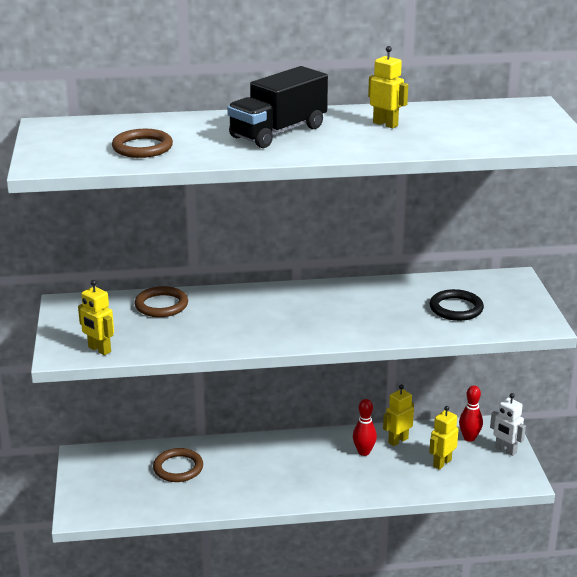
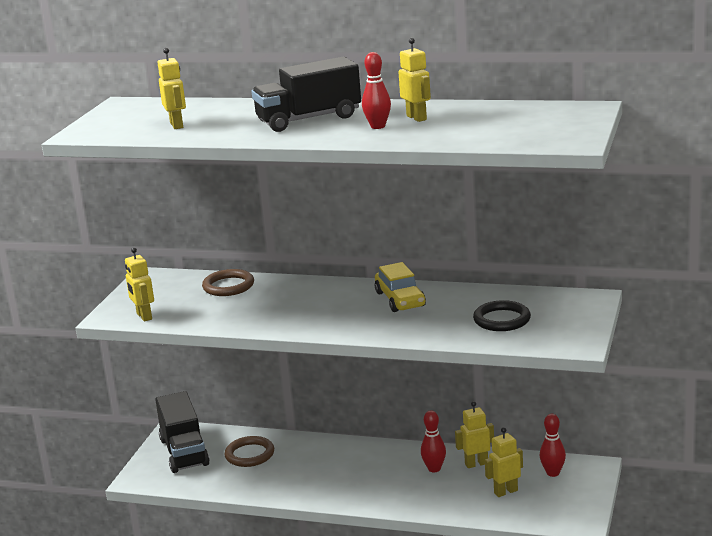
camera: 25 degrees right, 5 degrees down
(108, 477) = (184, 452): none -> black truck
(142, 147) = (177, 125): brown ring -> yellow robot
(345, 299) = (400, 299): none -> yellow car
(358, 136) = (378, 126): none -> red bowling pin
(505, 450) = (582, 490): white robot -> none

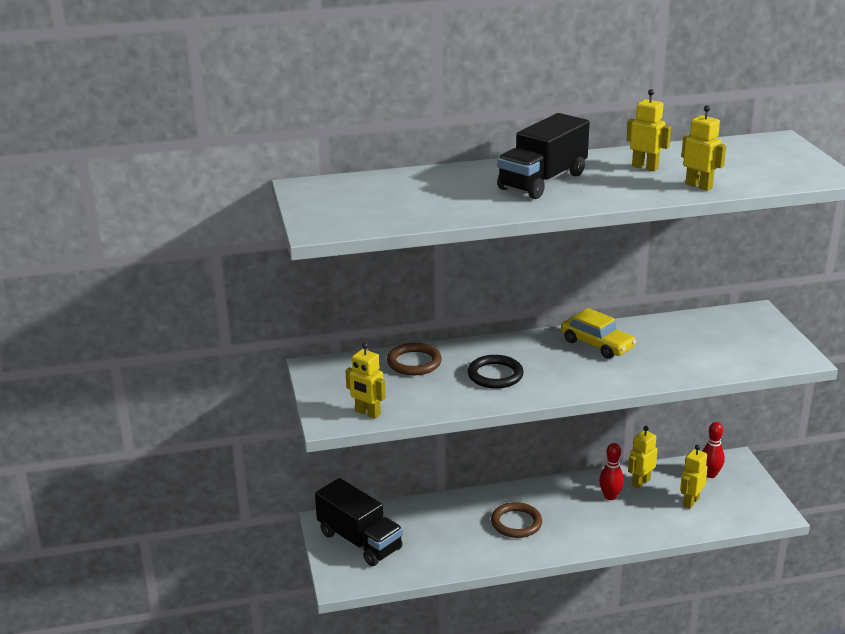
camera: 30 degrees left, 5 degrees up
(177, 125) = (413, 205): yellow robot -> yellow robot (699, 186)
(249, 454) = (428, 526): brown ring -> brown ring (516, 523)
(378, 126) = (624, 181): red bowling pin -> none
(502, 320) = (710, 347): black ring -> black ring (495, 375)

